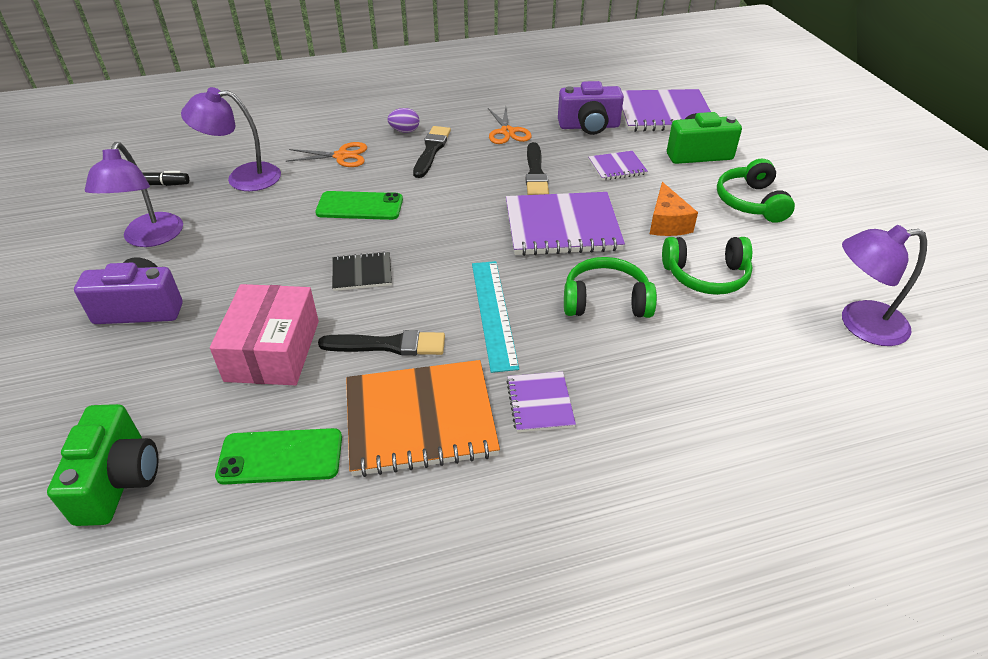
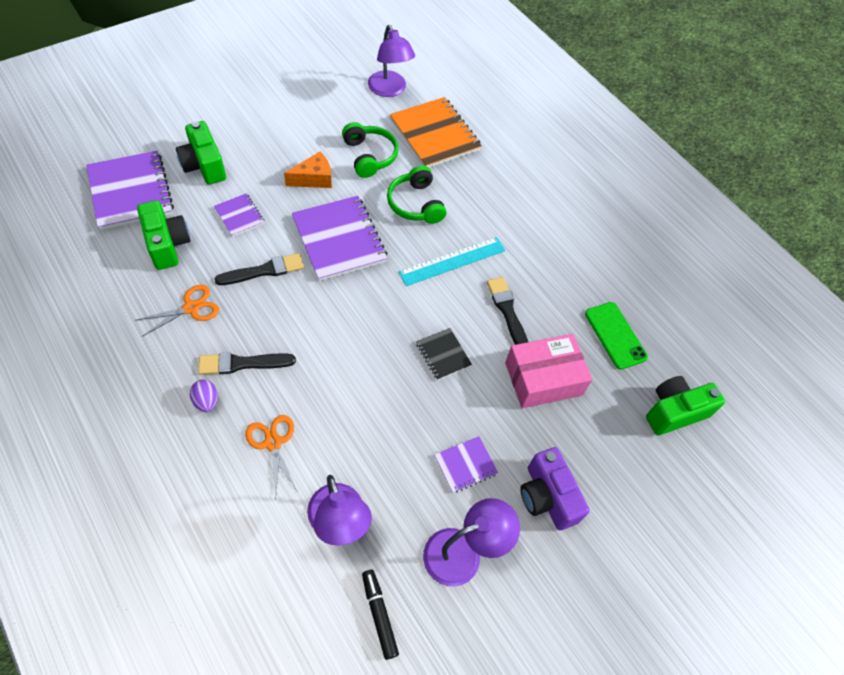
camera: 115 degrees left, 15 degrees up
(360, 206) = (356, 391): green phone -> none
(420, 419) = (556, 276): orange notebook -> orange notebook (435, 135)
(540, 403) = (517, 223): purple notebook -> purple notebook (465, 465)
(589, 126) = (167, 244): purple camera -> green camera
(751, 202) = (271, 134): green headphones -> none

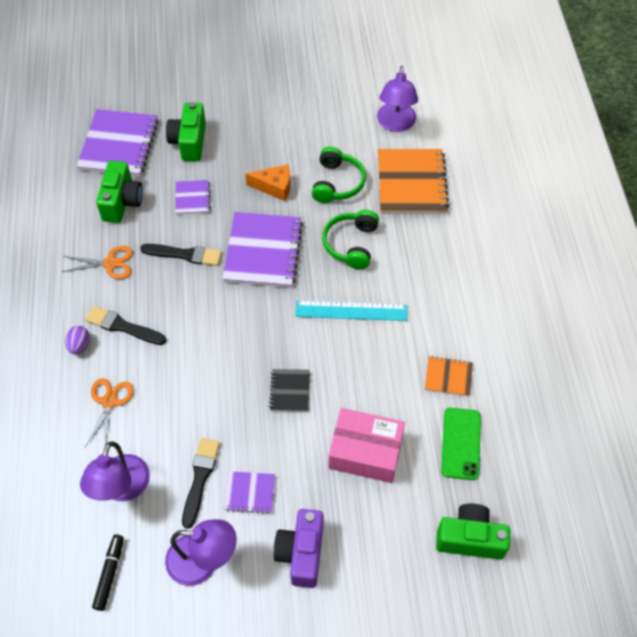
camera: 35 degrees right, 0 degrees up
(507, 311) = (372, 377): black brush -> black brush (200, 478)
(569, 284) = (448, 377): none -> orange notebook

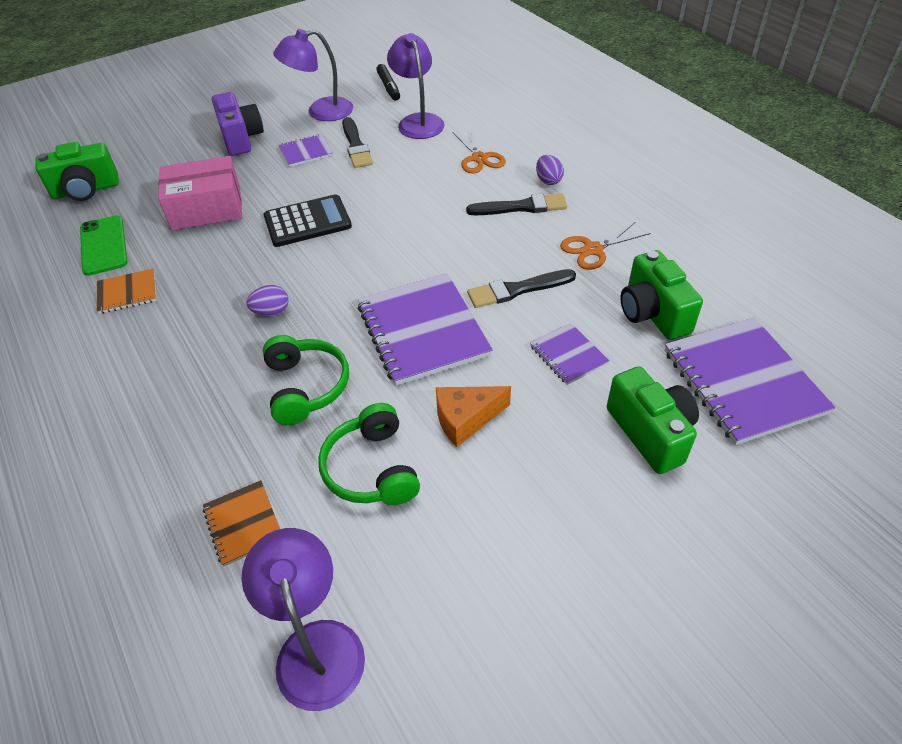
camera: 155 degrees right, 10 degrees down
(290, 391) = (307, 222): black notebook -> black calculator
(351, 311) = (271, 312): turquoise ruler -> purple egg
(411, 183) = (243, 524): orange notebook -> orange notebook, size x0.50

